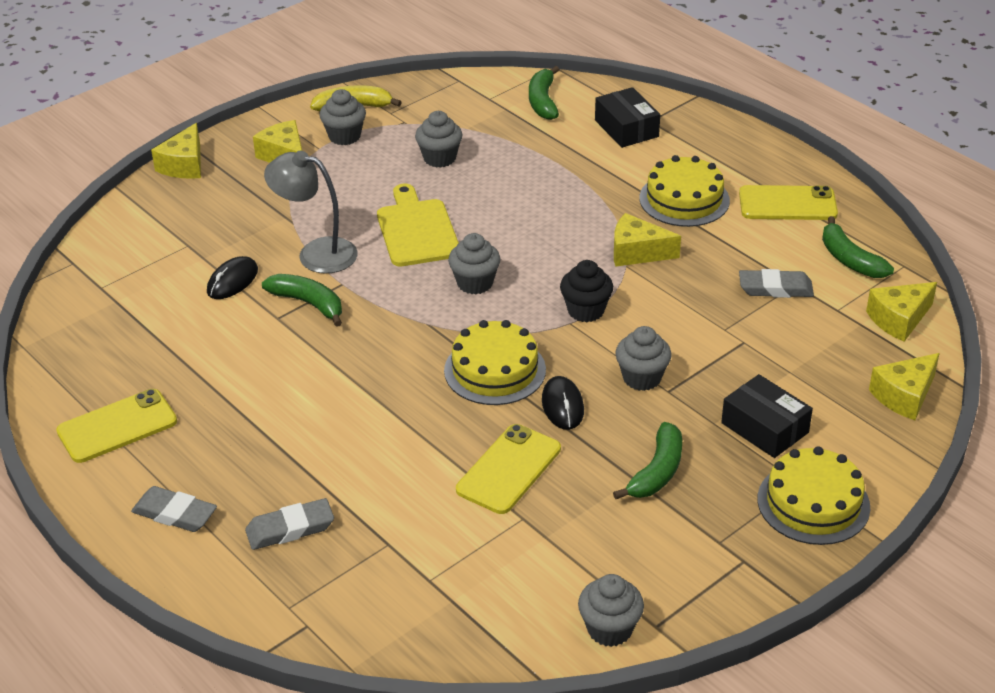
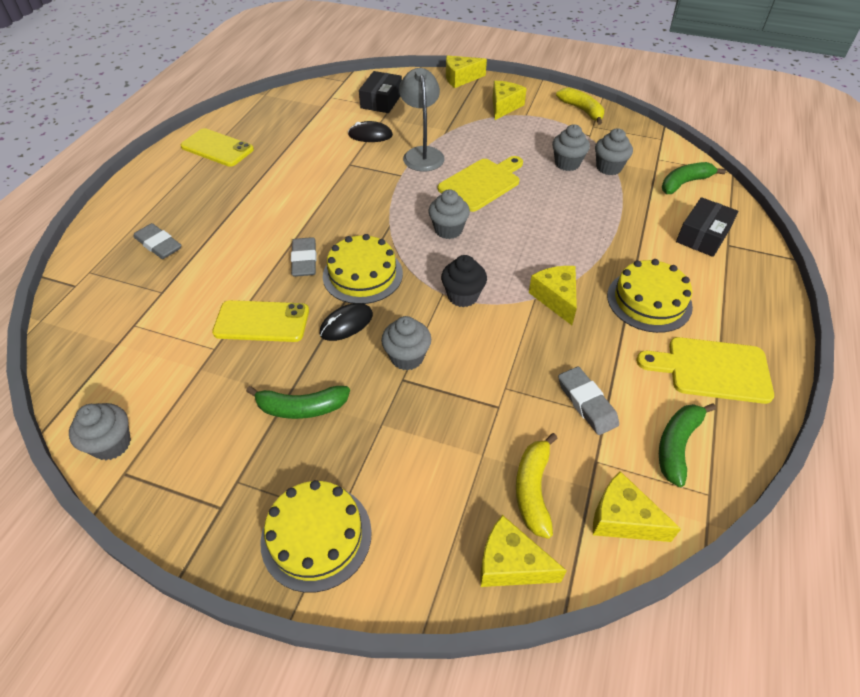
camera: 60 degrees right, 10 degrees up
(175, 514) = (154, 196): grey eraser -> grey eraser (304, 260)
(308, 303) = (371, 170): green banana -> none
(344, 136) = (548, 119): grey cupcake -> grey cupcake (609, 168)
(765, 427) = (396, 462): black box -> black box (381, 101)
(787, 204) = (712, 369): yellow phone -> yellow cutting board
(843, 356) = (533, 489): none -> yellow banana

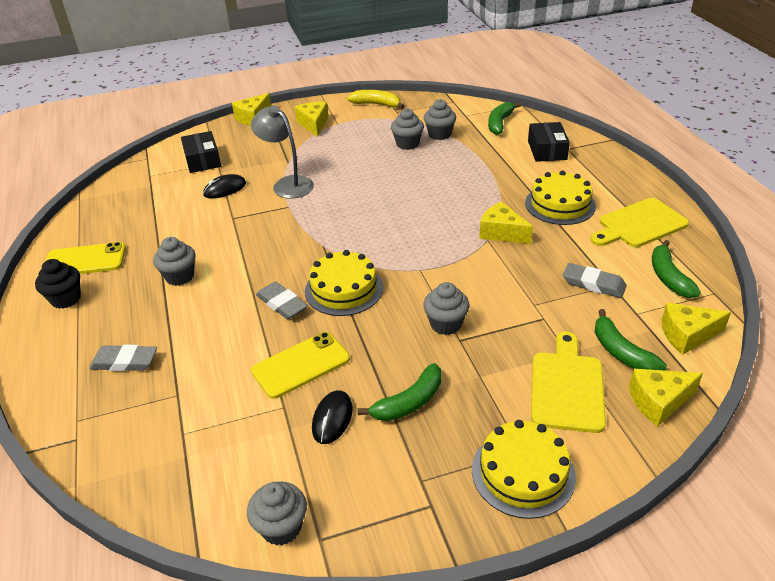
camera: 35 degrees left, 10 degrees down
(346, 324) = (373, 328): black mouse -> black mouse (332, 418)
(448, 230) = (373, 226): grey cupcake -> grey cupcake (180, 276)
(463, 296) = (437, 264): black cupcake -> black cupcake (66, 299)
(482, 183) = (360, 184): yellow cutting board -> yellow cutting board (567, 387)
(533, 489) = (621, 352): yellow banana -> green banana

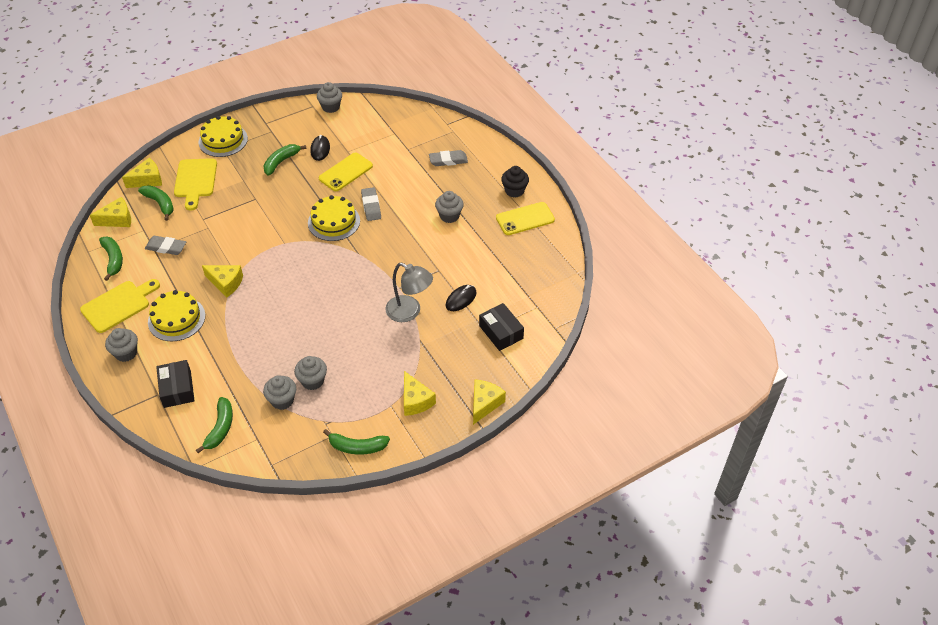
camera: 165 degrees right, 10 degrees up
(282, 304) = (371, 206): grey eraser -> grey eraser turned 45 degrees clockwise
(376, 104) = (357, 447): yellow banana -> green banana
(446, 324) = (264, 207): grey cupcake -> grey cupcake (126, 353)

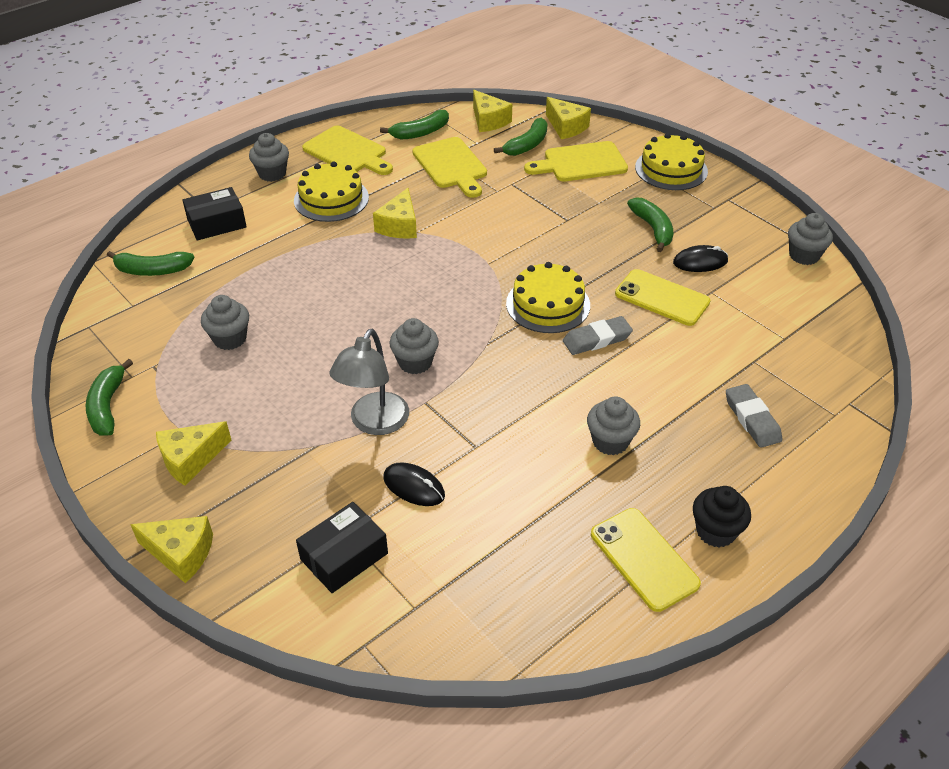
camera: 80 degrees right, 5 degrees down
(166, 247) = (451, 165): grey eraser -> yellow cutting board
(281, 162) = (653, 229): green banana -> green banana turned 45 degrees clockwise
(282, 400) = (195, 316): grey cupcake -> grey cupcake (415, 362)

